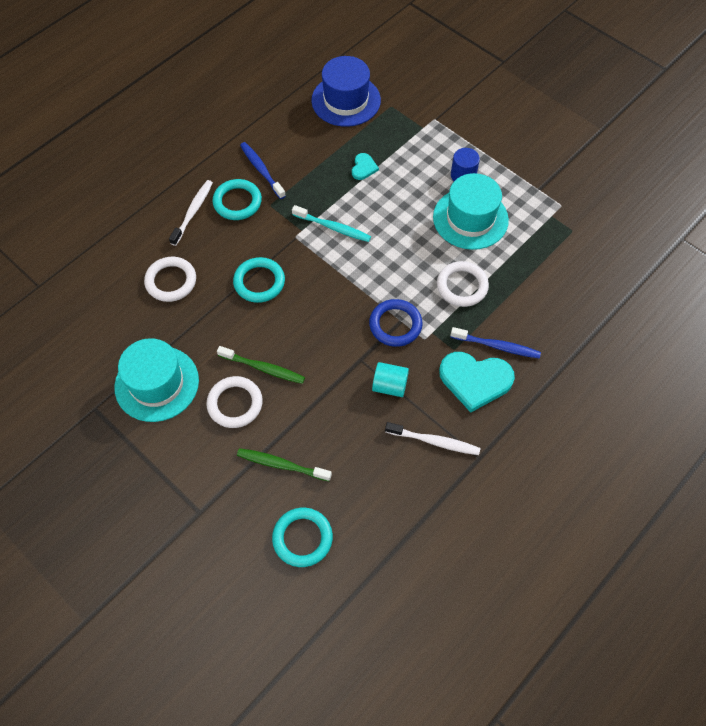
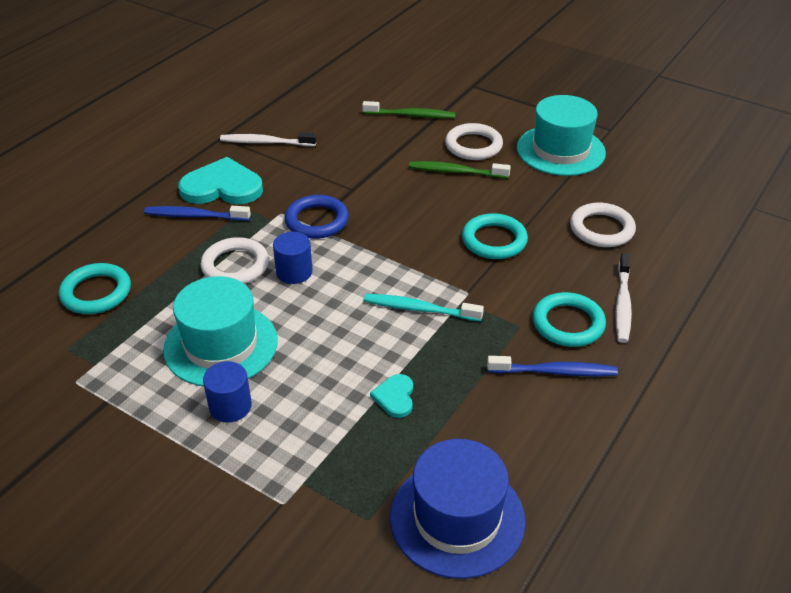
camera: 170 degrees right, 20 degrees down
(261, 170) = (554, 372): blue toothbrush -> blue toothbrush turned 45 degrees counterclockwise
(302, 538) = (378, 82): turquoise ring -> turquoise ring (96, 292)
(389, 386) = (316, 173): turquoise cylinder -> none
(417, 273) = (294, 272): none -> blue cylinder

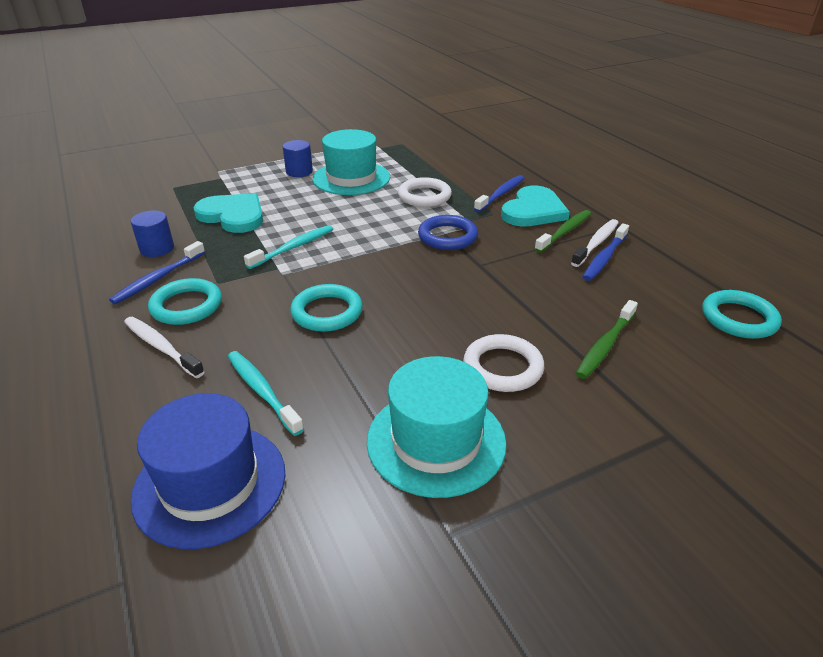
camera: 120 degrees right, 5 degrees down
(96, 292) = (444, 155): turquoise ring -> turquoise ring (738, 318)
(289, 134) = (604, 258): none -> blue toothbrush
(294, 272) = (393, 213): blue cylinder -> blue cylinder (157, 249)
(395, 397) = (233, 215): turquoise heart -> turquoise heart, size x2.03
(456, 172) = (458, 333): green toothbrush -> green toothbrush (564, 232)
(457, 518) = (131, 208): blue hat -> blue hat (210, 483)
(601, 229) = (262, 391): white ring -> turquoise toothbrush

